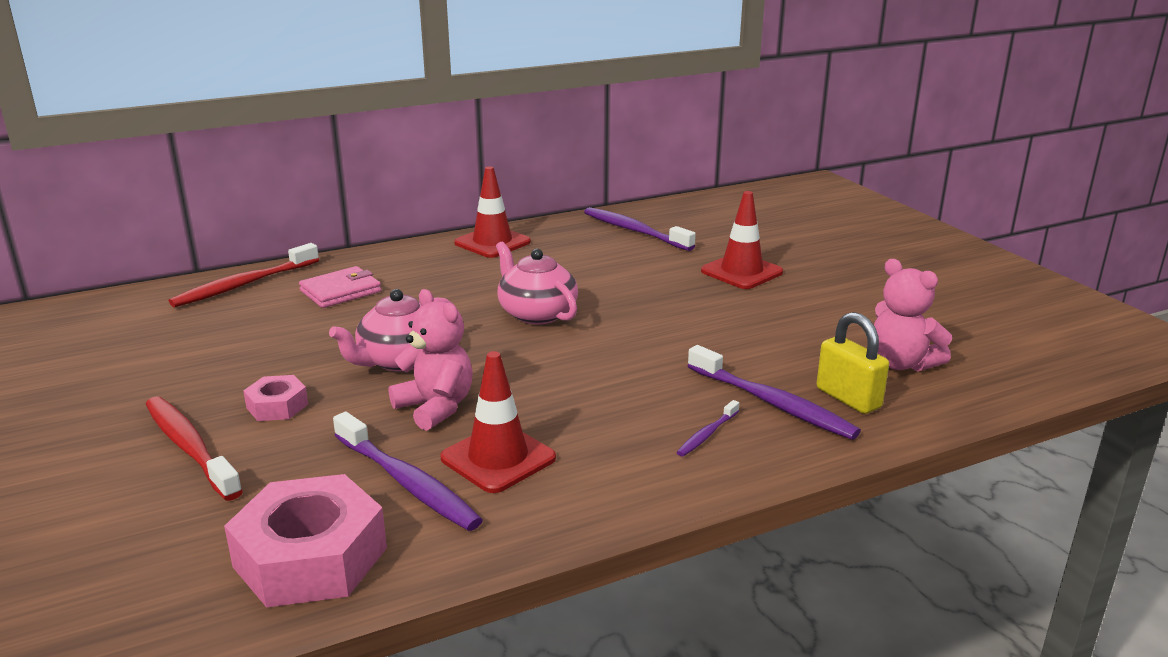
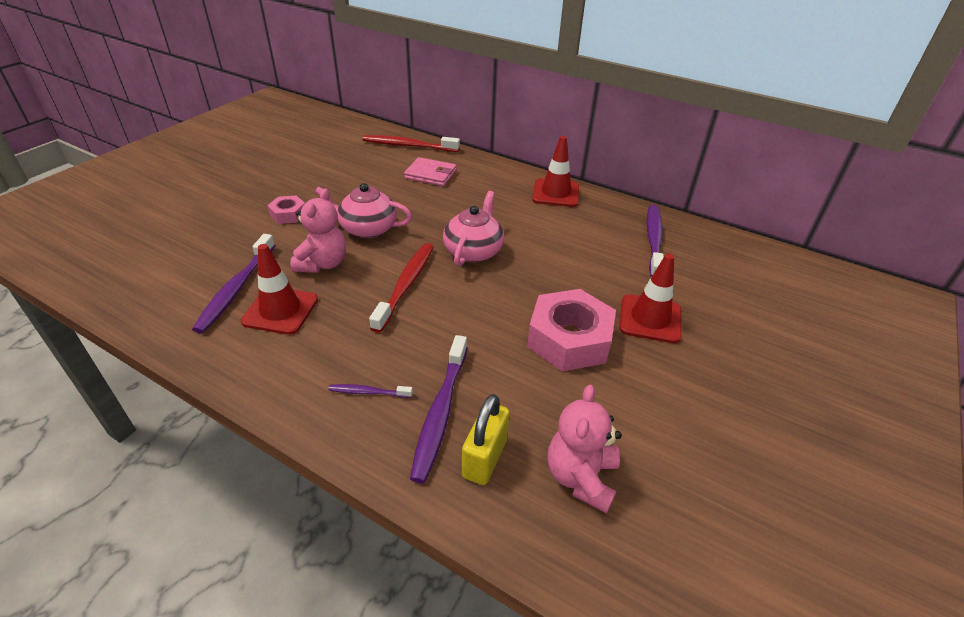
camera: 55 degrees right, 15 degrees up
(189, 447) = (233, 210): red toothbrush -> red toothbrush (406, 285)
(311, 557) = (152, 289): pink nut -> pink nut (569, 339)

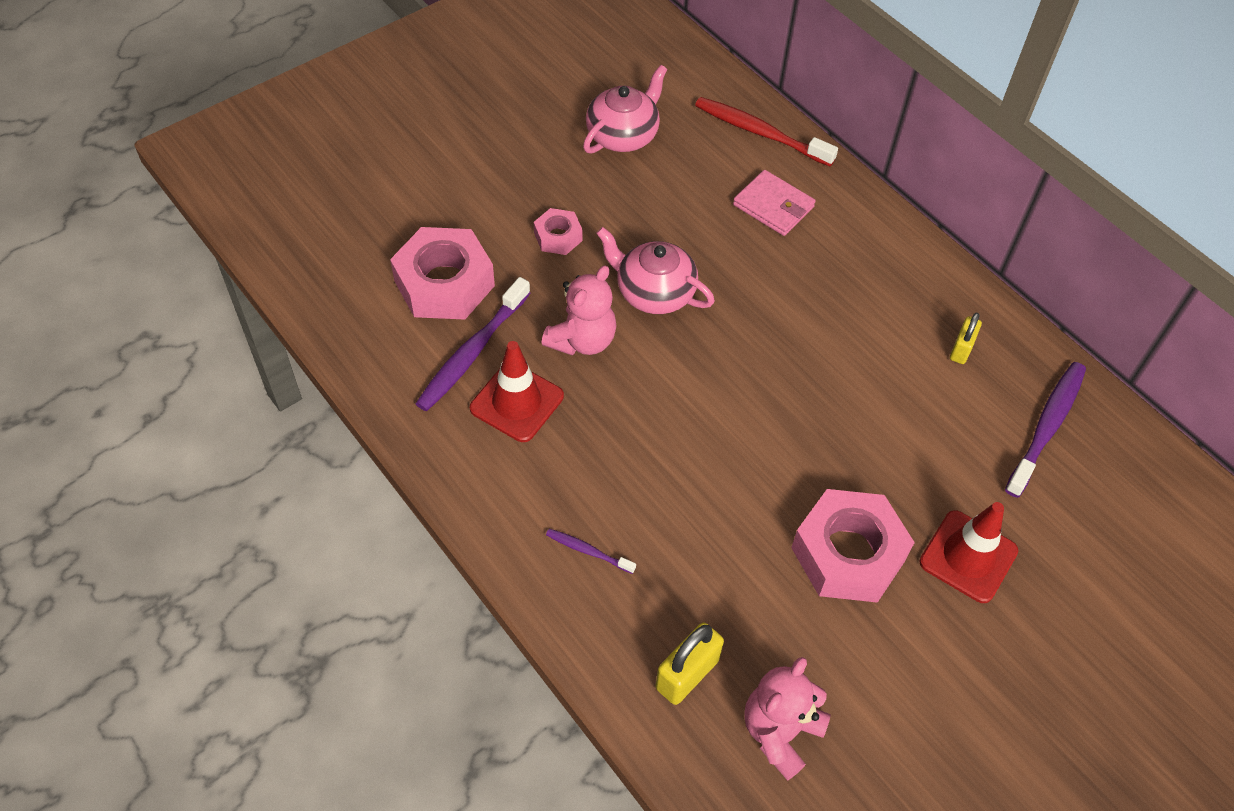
camera: 20 degrees right, 15 degrees up
(205, 255) = (444, 283): none -> pink nut
(406, 285) = (676, 406): red toothbrush -> none
(440, 413) = (658, 604): purple toothbrush -> none
(474, 251) = (782, 373): pink teapot -> pink teapot (623, 135)
(555, 193) = (944, 294): red traffic cone -> none
(580, 215) = (961, 349): none -> yellow padlock

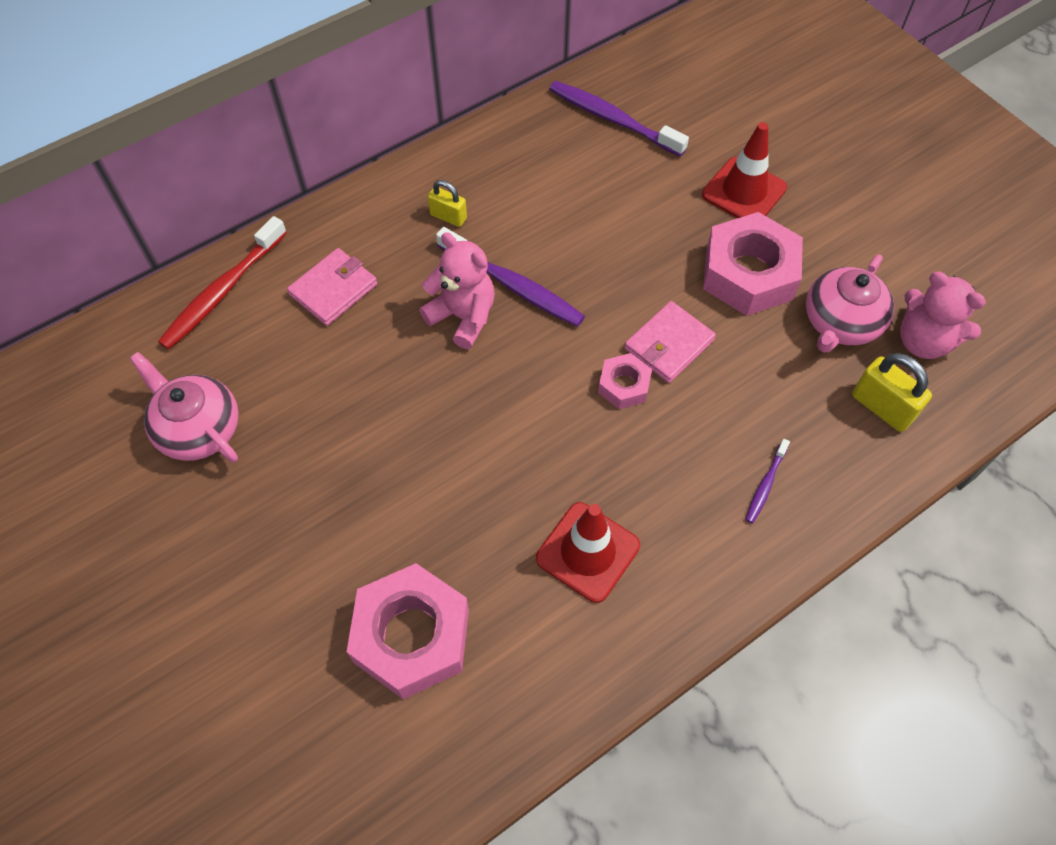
camera: 85 degrees left, 5 degrees up
(472, 352) = (518, 601): purple toothbrush -> purple toothbrush (513, 285)
(558, 237) = (351, 505): pink nut -> pink nut (624, 385)
(582, 340) = (505, 483): pink teddy bear -> pink teddy bear (463, 317)
(654, 292) = (443, 409): pink teapot -> pink teapot (840, 323)
(745, 472) = (669, 344): none -> pink wallet
(961, 349) = (529, 163): yellow padlock -> yellow padlock (448, 217)

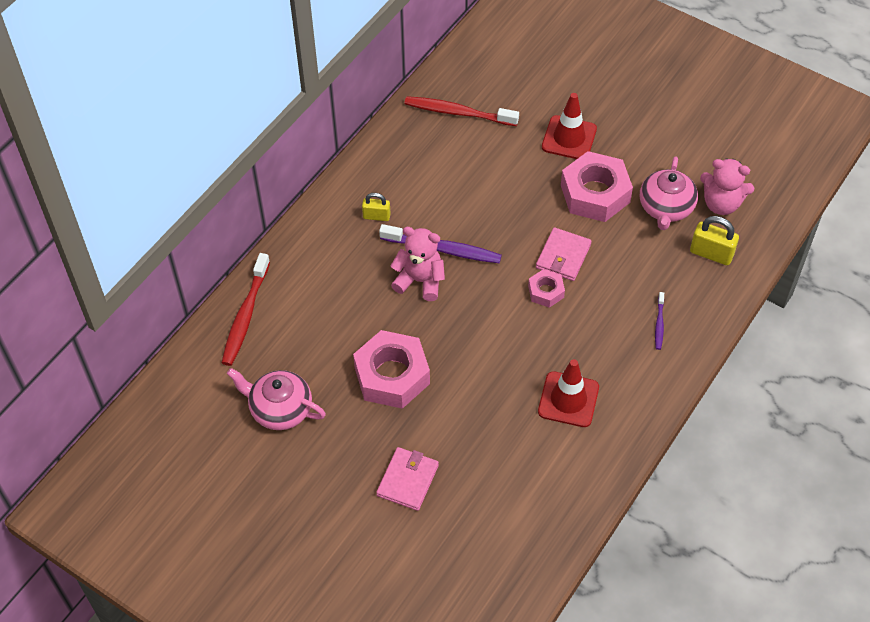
camera: 20 degrees left, 5 degrees down
(333, 289) = (322, 290): pink wallet -> pink wallet (408, 480)
(412, 636) = (484, 484): pink nut -> pink nut (392, 375)
(612, 119) = (458, 113): purple toothbrush -> red toothbrush

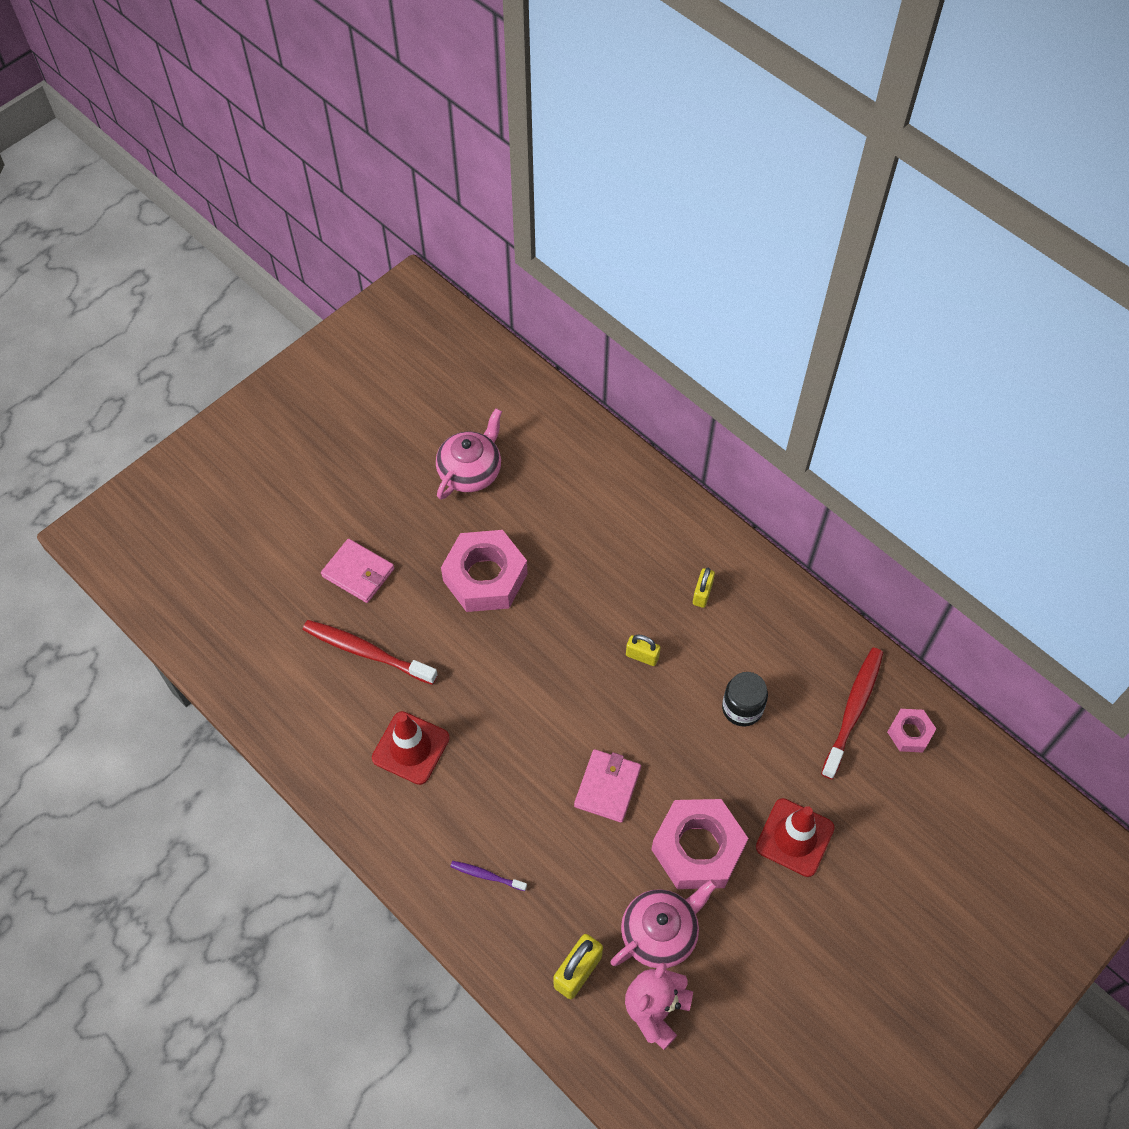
camera: 100 degrees right, 5 degrees up
(245, 316) = (591, 452): red toothbrush -> red toothbrush (366, 652)
(420, 281) = (602, 624): pink teddy bear -> none
(443, 249) = (642, 656): purple toothbrush -> yellow padlock
(473, 179) = (742, 708): none -> black jar
(546, 291) = (560, 756): pink nut -> pink nut (909, 733)
(563, 256) = (607, 787): pink wallet -> pink wallet turned 75 degrees clockwise
(666, 208) = (660, 933): pink teapot -> pink teapot turned 120 degrees clockwise

